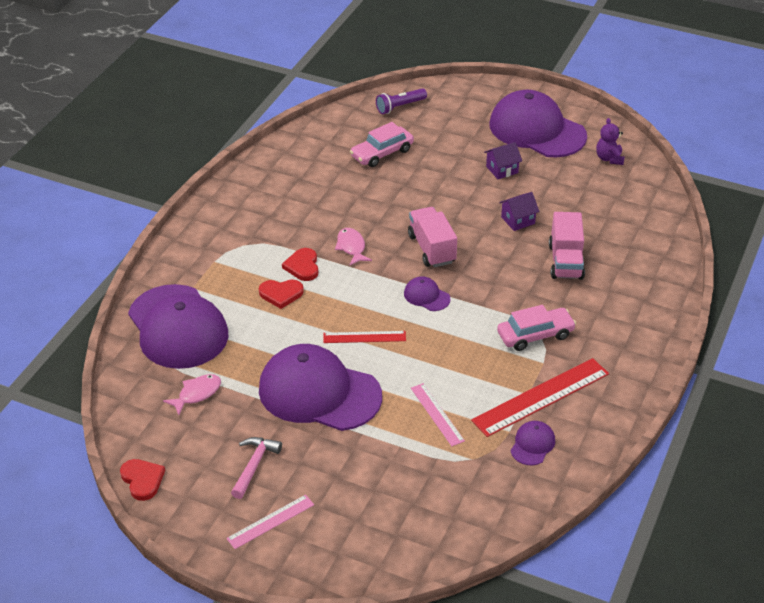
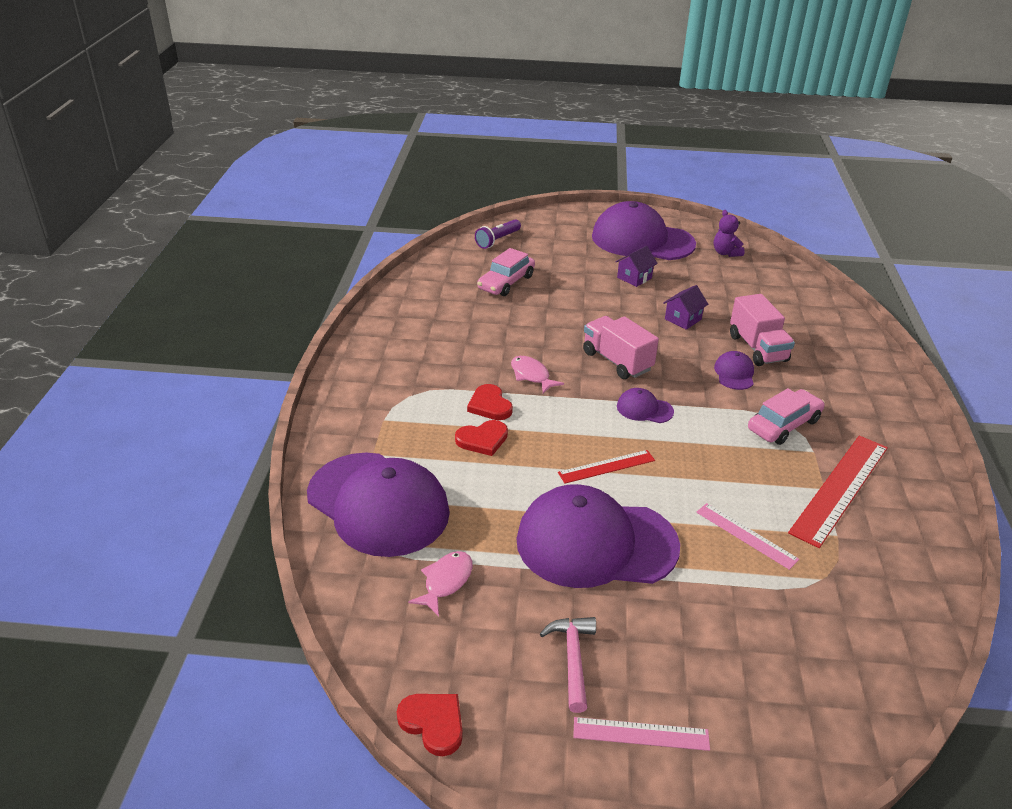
camera: 20 degrees left, 5 degrees down
(271, 521) = (641, 734): pink ruler -> pink ruler turned 60 degrees clockwise
(532, 444) = (873, 544): purple cap -> purple cap (734, 373)

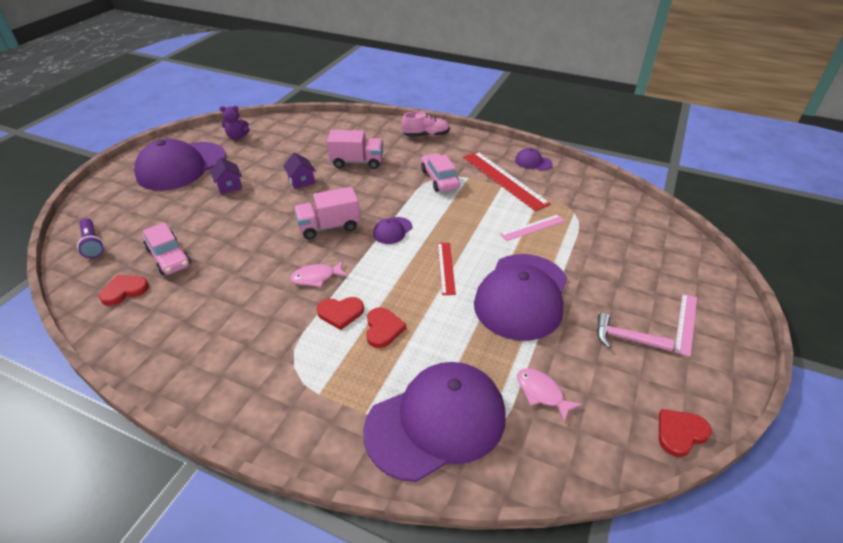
camera: 70 degrees left, 5 degrees up
(452, 277) = (124, 290): none -> red heart
(734, 373) = (377, 180): purple cap -> purple cap (533, 162)
(880, 390) = (426, 135): none -> pink shoe

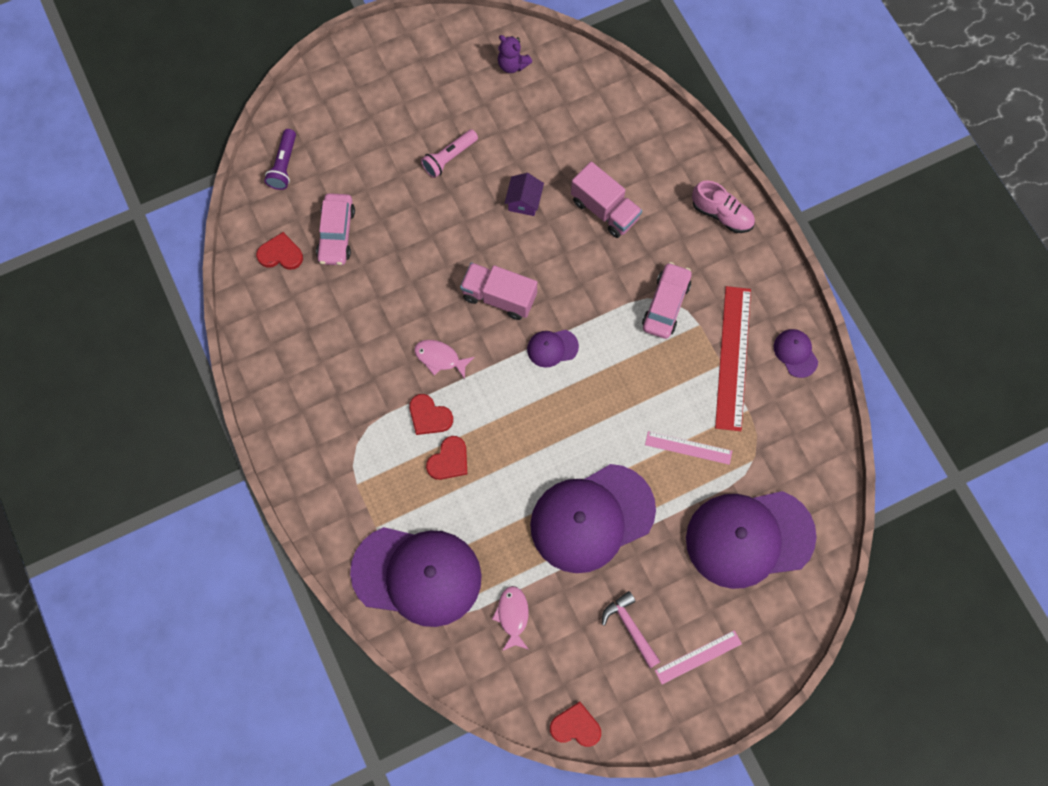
camera: 40 degrees right, 30 degrees up
(181, 166) = (423, 85): purple cap -> purple cap (749, 538)
(229, 186) = (449, 158): purple house -> pink flashlight
(446, 268) = (558, 434): red ruler -> none

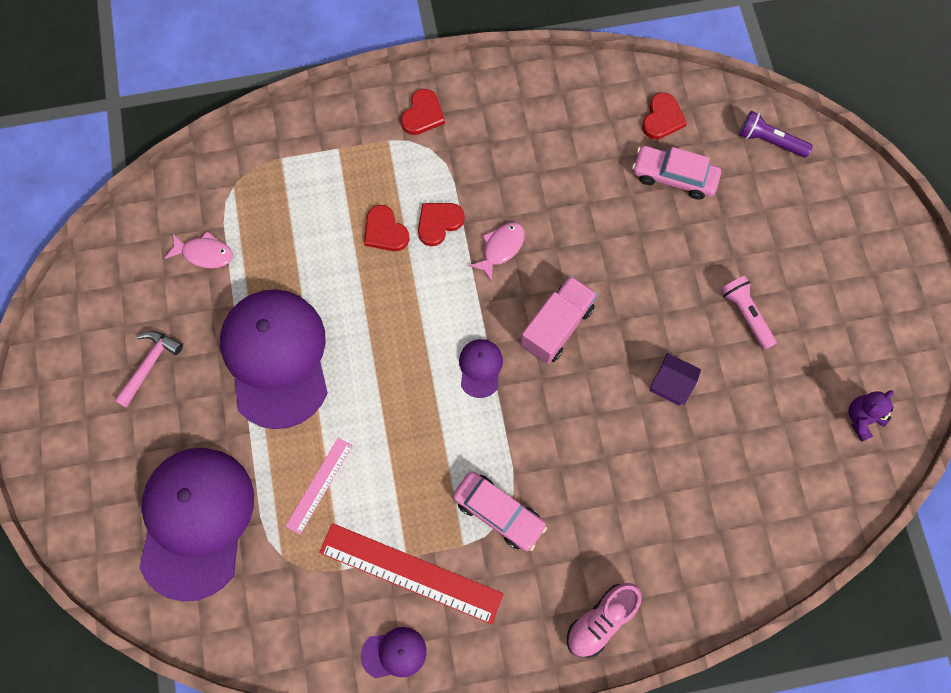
camera: 105 degrees right, 0 degrees up
(417, 575) = (277, 175): purple cap -> none
(575, 726) = (76, 285): red heart -> red heart (423, 114)
(605, 210) = (639, 476): pink truck -> none
(630, 627) = (150, 364): pink hammer -> pink hammer turned 45 degrees counterclockwise
(698, 657) = (93, 425): pink ruler -> none

